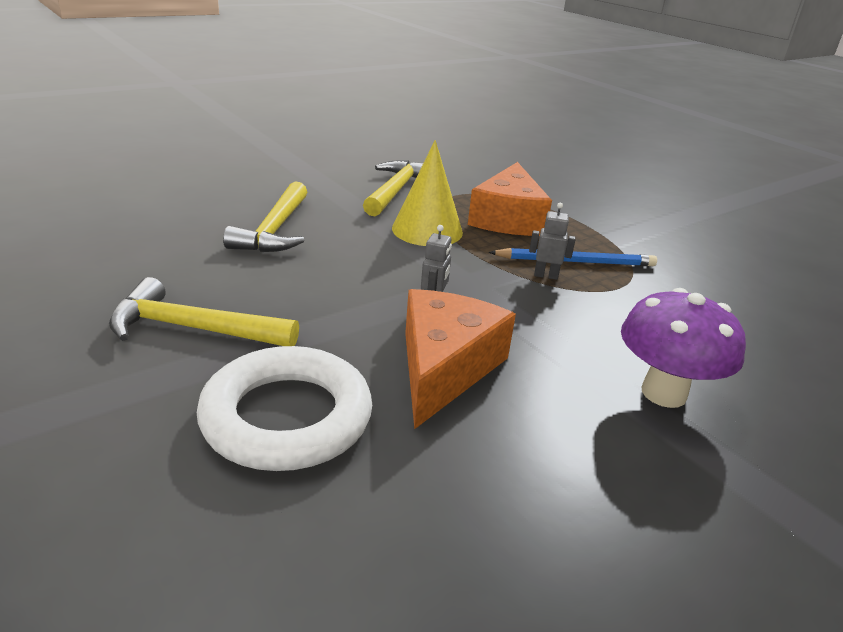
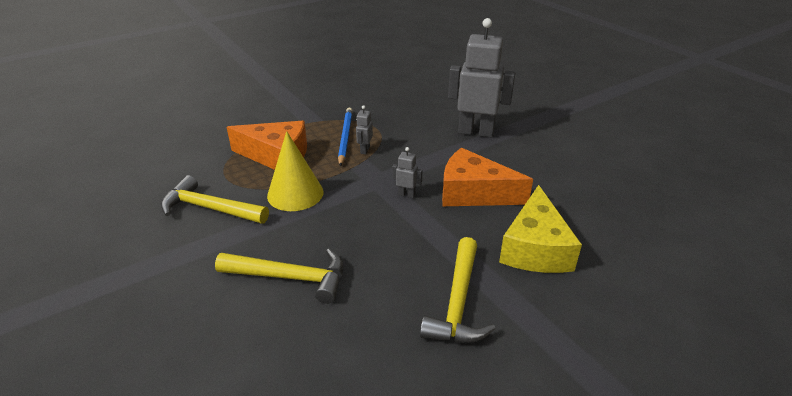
camera: 85 degrees left, 5 degrees up
(287, 417) = (535, 248): white ring -> yellow cheese
(663, 393) = (475, 132): purple mushroom -> grey robot

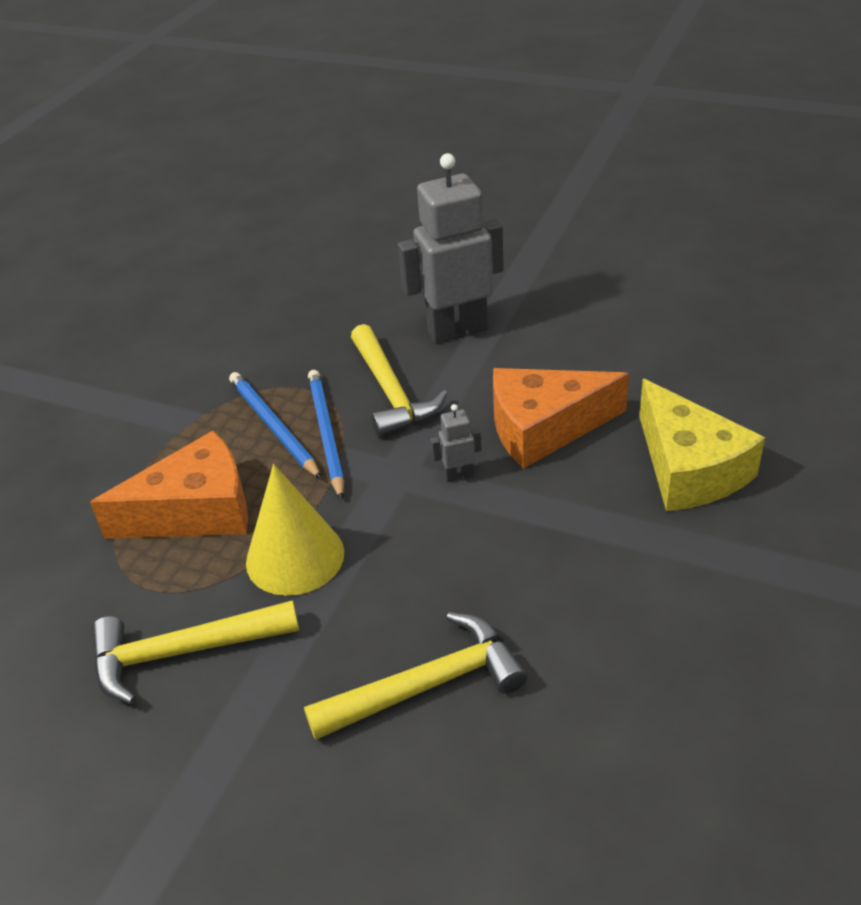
camera: 30 degrees left, 5 degrees up
(364, 150) = (326, 434): grey robot -> blue pencil
(458, 303) = (670, 592): yellow hammer -> yellow hammer (391, 393)

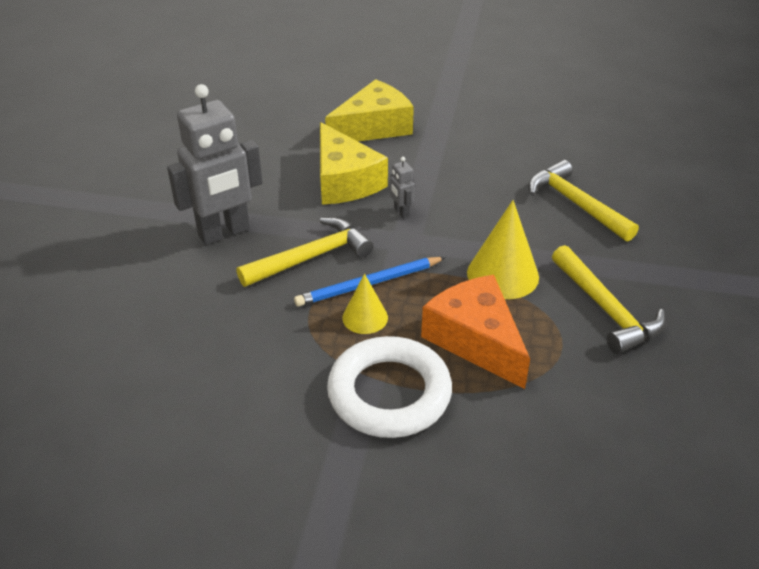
camera: 105 degrees left, 0 degrees up
(159, 435) = (389, 393): none -> white ring
(273, 427) = (365, 317): blue pencil -> yellow cone
(457, 330) = (224, 233): grey robot -> grey robot turned 90 degrees counterclockwise
(544, 428) = (344, 181): orange cheese -> yellow cheese

